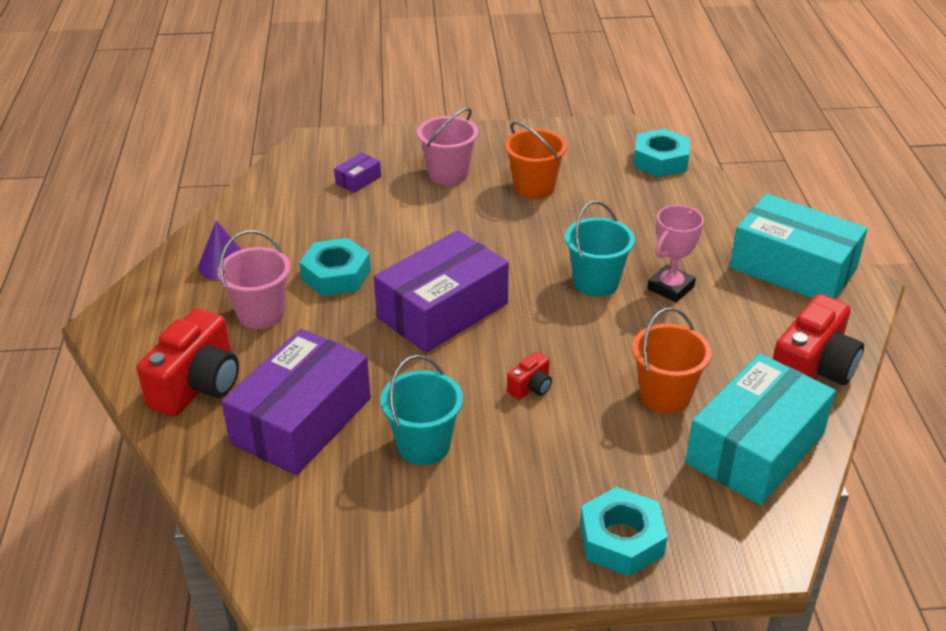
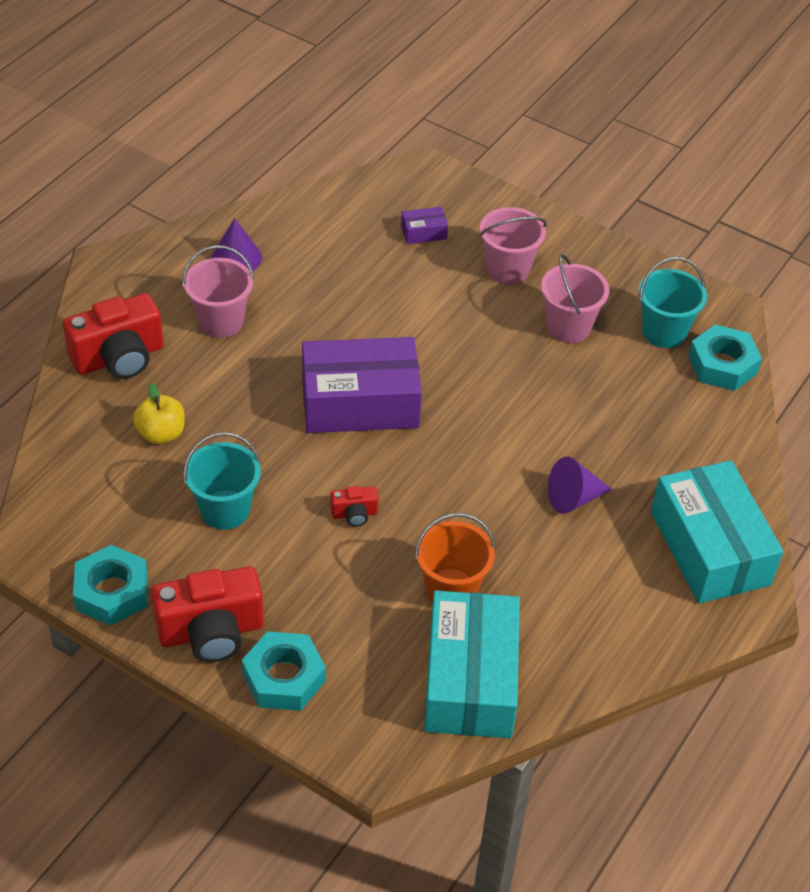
camera: 35 degrees right, 10 degrees up
(302, 421) = (161, 433): purple box -> yellow apple
(336, 275) = (311, 319): turquoise nut -> turquoise nut (112, 592)
(534, 187) = (568, 327): orange bucket -> pink bucket
(596, 282) = (514, 453): turquoise bucket -> turquoise bucket (664, 332)
(670, 288) = (573, 498): pink trophy -> purple cone
(755, 448) = (470, 680): turquoise box -> turquoise box turned 75 degrees counterclockwise
(812, 370) = (603, 649): red camera -> red camera (211, 632)

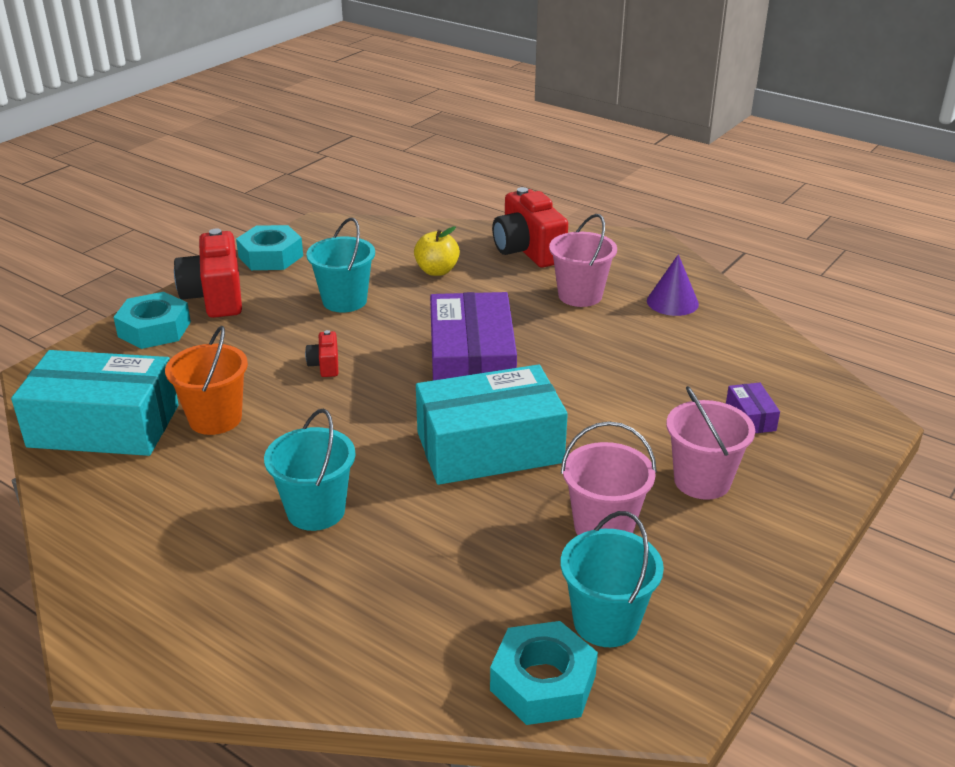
camera: 95 degrees right, 15 degrees down
(573, 498) = (316, 511): purple cone -> turquoise bucket
(710, 548) = (209, 625): turquoise box -> turquoise box (489, 447)

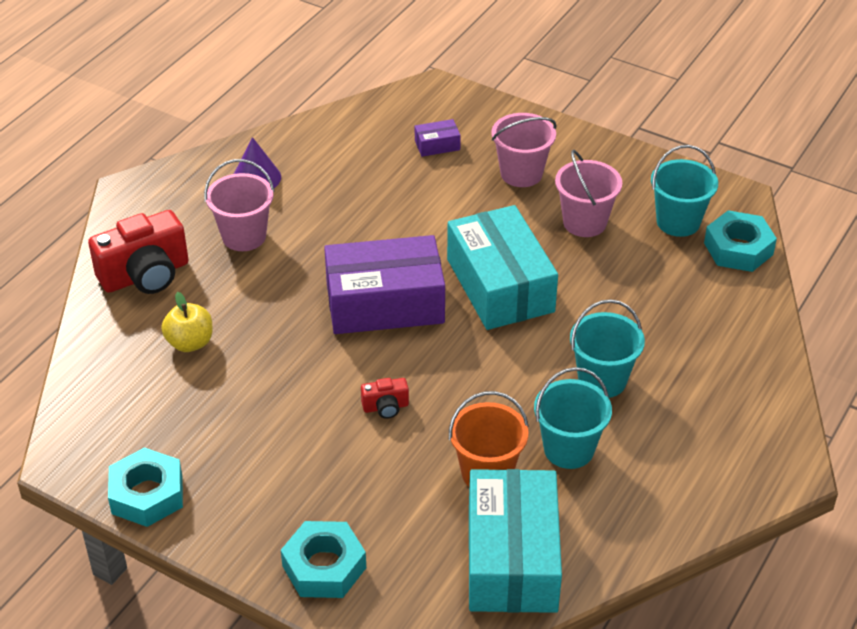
camera: 95 degrees left, 10 degrees up
(215, 297) = (248, 527): red camera -> none
(344, 301) = (256, 410): turquoise bucket -> turquoise bucket (568, 449)

